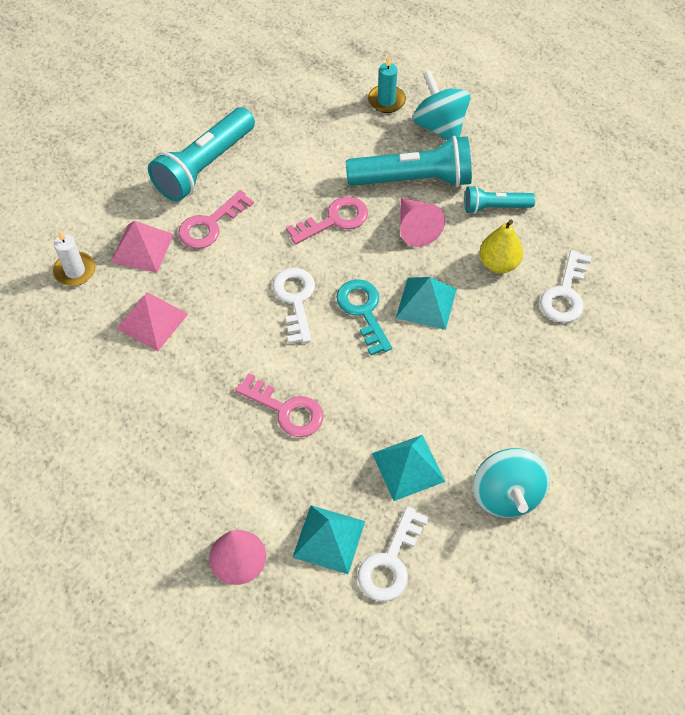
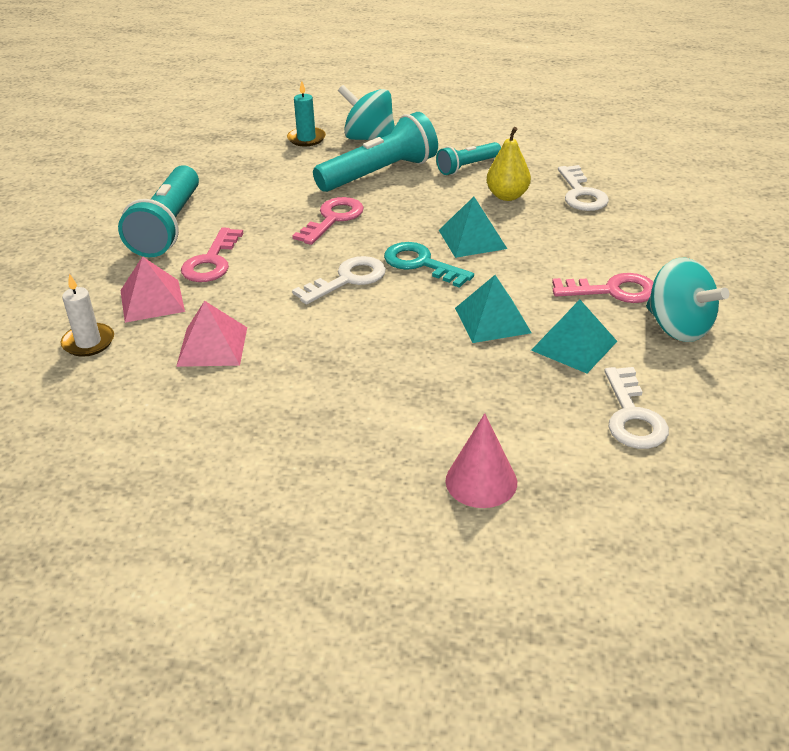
camera: 30 degrees left, 20 degrees down
(286, 410) = (418, 354): pink key -> pink key (613, 291)
(295, 299) = (348, 279): white key -> white key turned 90 degrees clockwise
(329, 539) = (557, 426): turquoise pyramid -> turquoise pyramid (492, 320)
(416, 228) = (413, 199): pink cone -> none

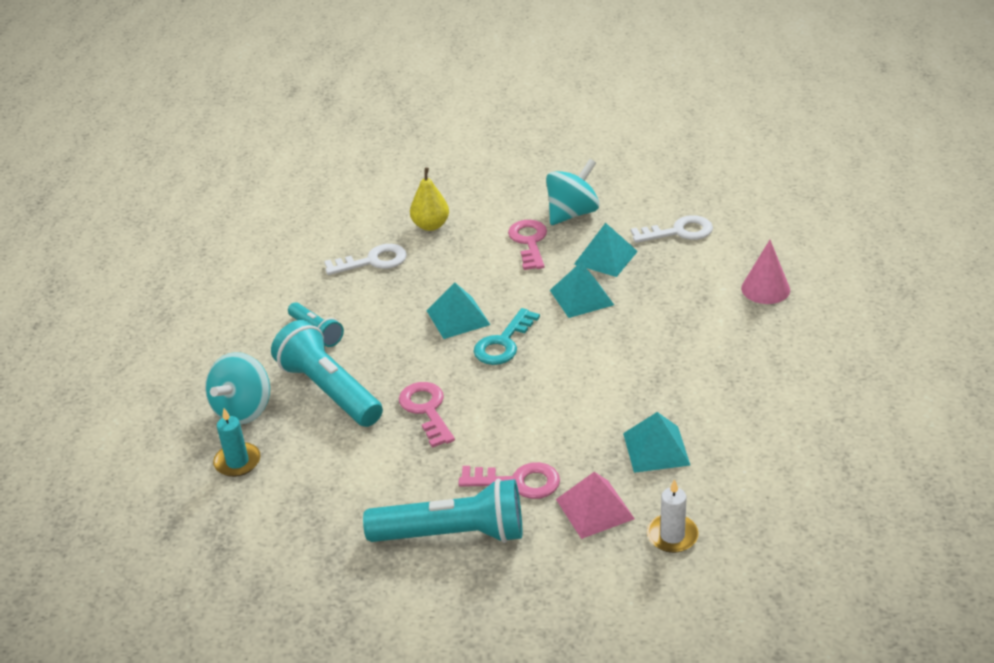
camera: 95 degrees left, 0 degrees up
(212, 346) = (656, 449): pink pyramid -> turquoise pyramid
(333, 219) = (426, 410): pink key -> pink key turned 45 degrees clockwise
(348, 279) = (535, 383): white key -> none
(507, 196) = (377, 303): yellow pear -> yellow pear (431, 225)

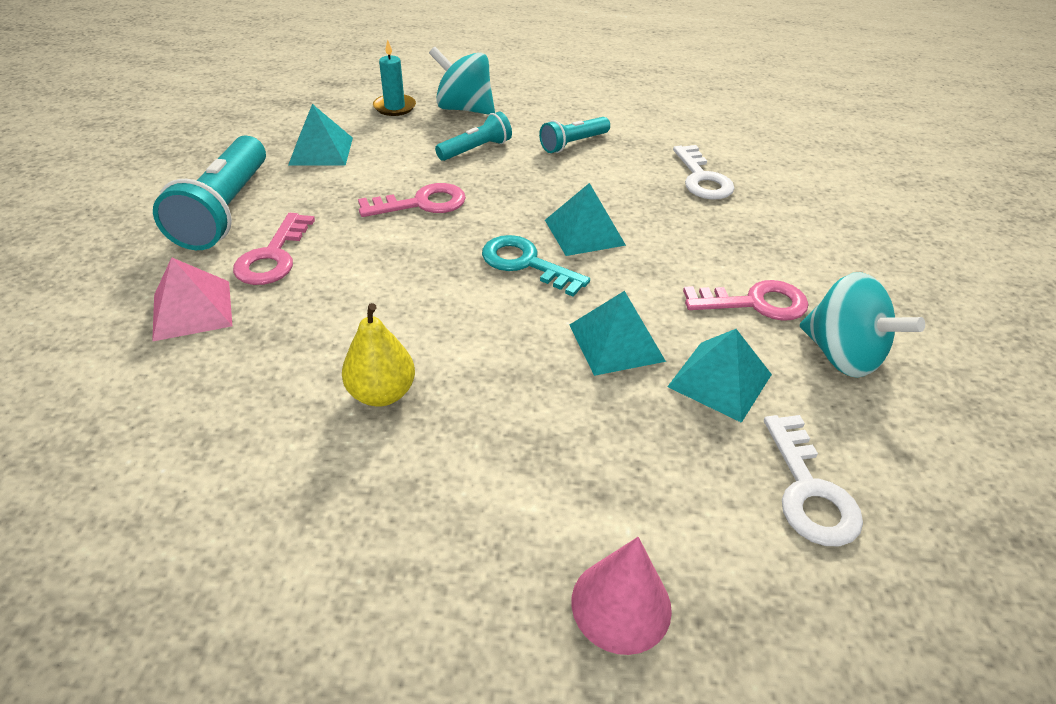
camera: 90 degrees right, 5 degrees up
(329, 390) = (476, 149): turquoise flashlight -> turquoise flashlight, size x0.55
(431, 225) = (784, 221): yellow pear -> yellow pear (382, 393)
(656, 449) = (262, 378): turquoise pyramid -> turquoise pyramid (321, 151)
(672, 535) = (99, 371): white candle -> none

